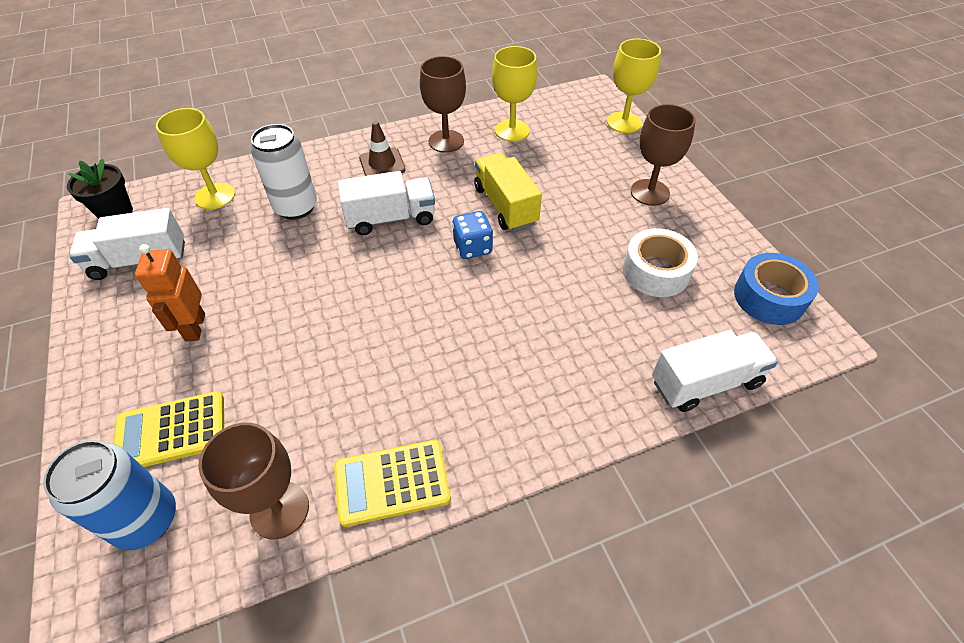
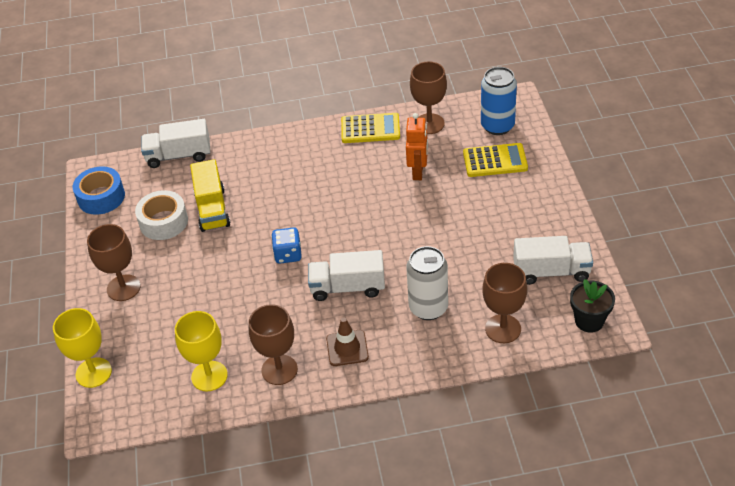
camera: 165 degrees left, 5 degrees down
(195, 327) = (494, 217): orange robot -> orange robot (418, 172)
(215, 196) = (503, 329): yellow goblet -> brown goblet
(505, 206) = (249, 289): yellow truck -> yellow truck (212, 209)

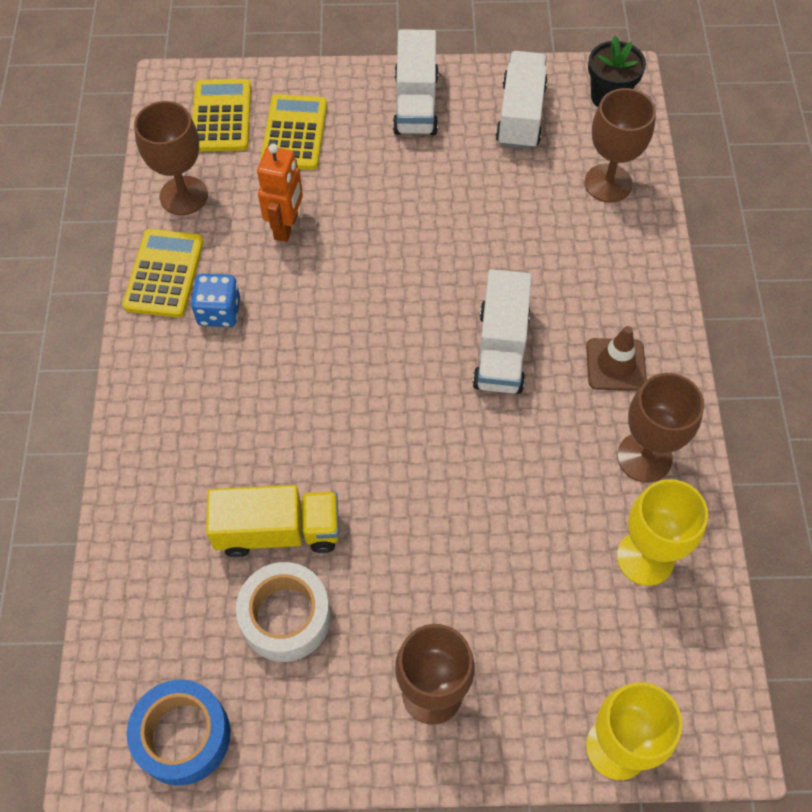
camera: 85 degrees left, 15 degrees up
(179, 155) = (116, 583): white truck -> white truck (415, 103)
(288, 254) = (415, 423): blue dice -> blue dice (219, 312)
(418, 172) = (286, 227): orange robot -> orange robot turned 90 degrees clockwise
(428, 308) = (558, 257): white can -> none
(497, 126) = (221, 116): blue can -> yellow calculator

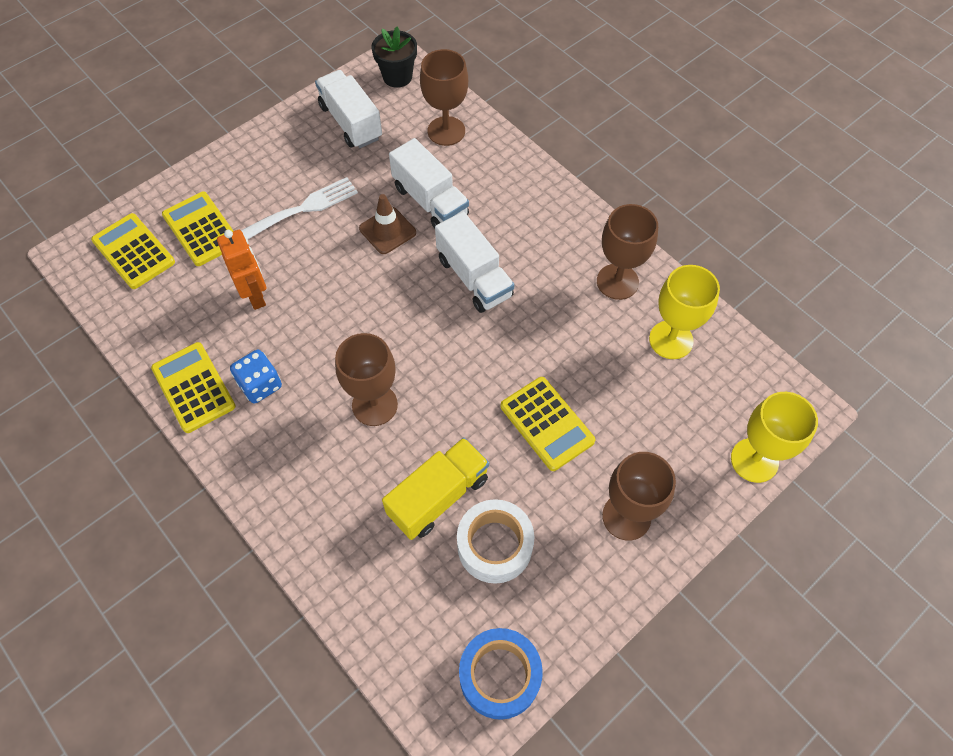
camera: 40 degrees left, 0 degrees up
(183, 196) = (157, 324): brown goblet -> brown goblet (374, 405)
(402, 172) = (305, 208): none -> white fork
(415, 103) = (272, 157): white truck -> white truck (430, 201)
(439, 543) = (546, 424): none -> yellow calculator
(616, 364) = (551, 238): brown traffic cone -> brown traffic cone (387, 230)

